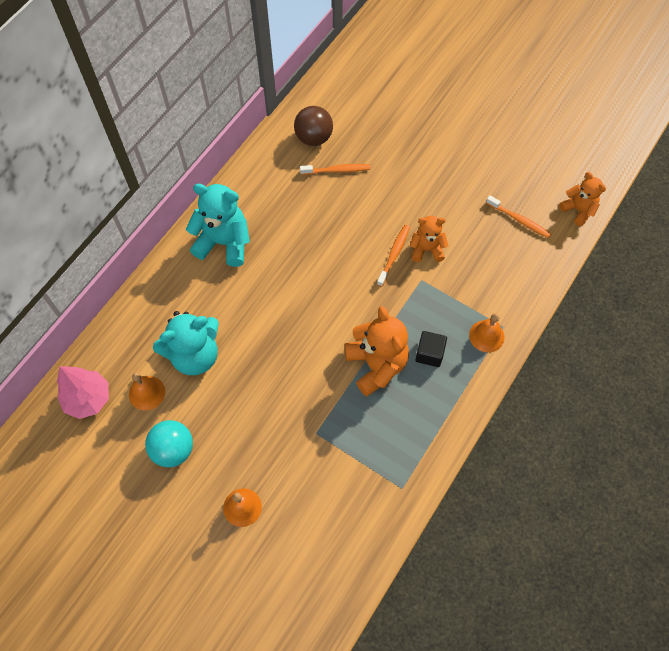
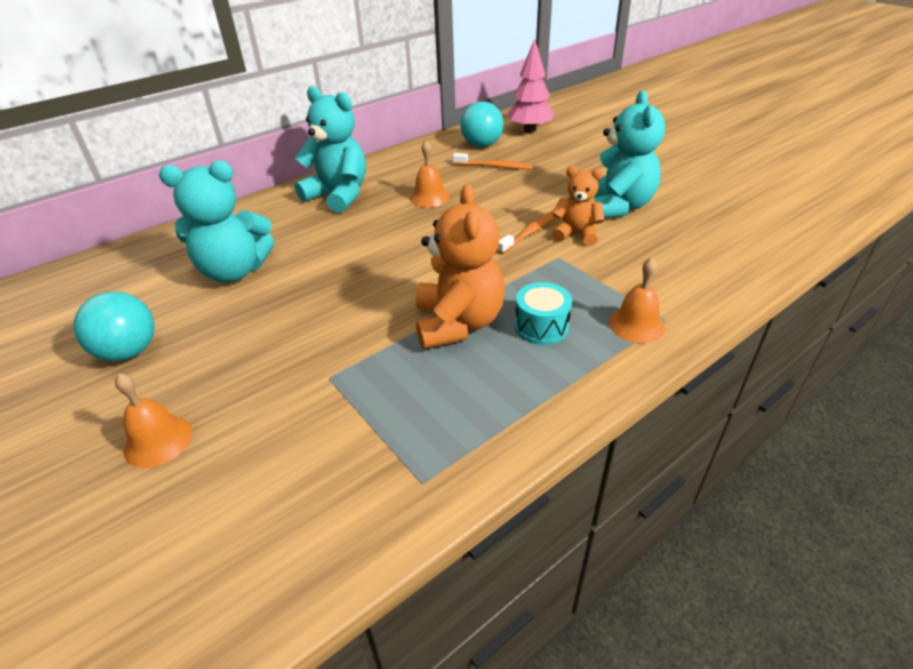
camera: 20 degrees right, 25 degrees down
(88, 399) = (83, 285): pink tree -> pink tree (529, 130)
(147, 393) = (151, 292): orange bell -> orange bell (429, 197)
(314, 137) = (482, 145): brown ball -> turquoise ball
(429, 353) = (541, 327): black cube -> turquoise drum
(448, 207) = (617, 207): none -> turquoise teddy bear
(519, 220) = (711, 229): orange toothbrush -> none
(578, 210) = (800, 232): orange teddy bear -> none

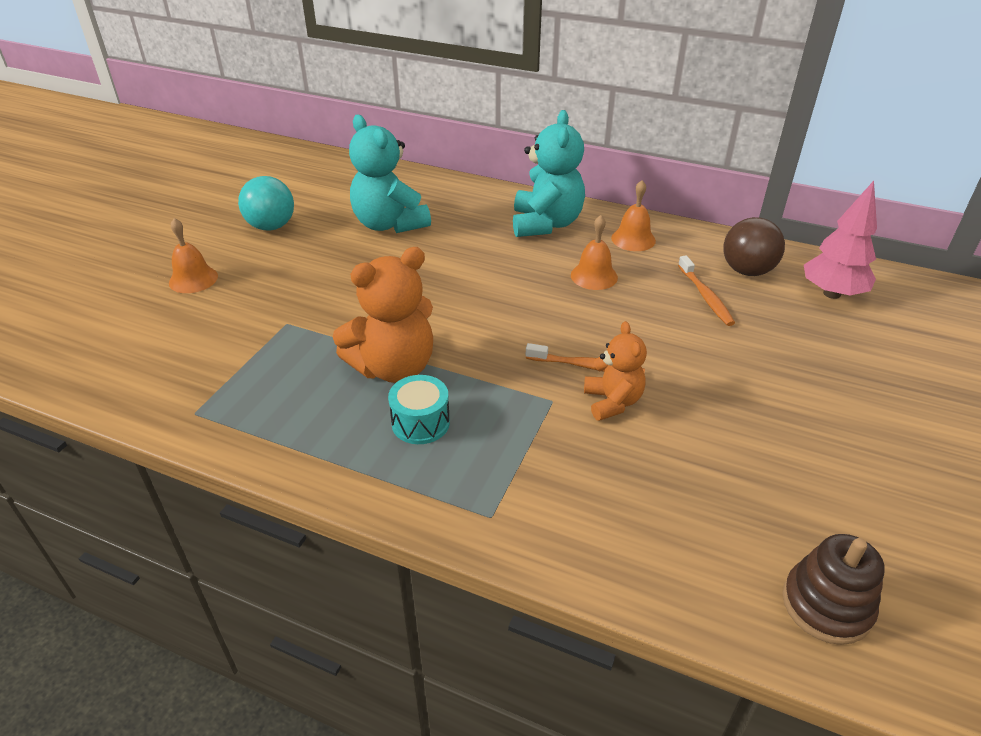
camera: 60 degrees right, 0 degrees up
(482, 145) = (747, 271): turquoise ball -> brown ball
(617, 207) = (708, 420): turquoise teddy bear -> none
(636, 324) = (467, 494): orange bell -> orange bell (633, 239)
(780, 223) = (826, 605): none -> brown stacking toy

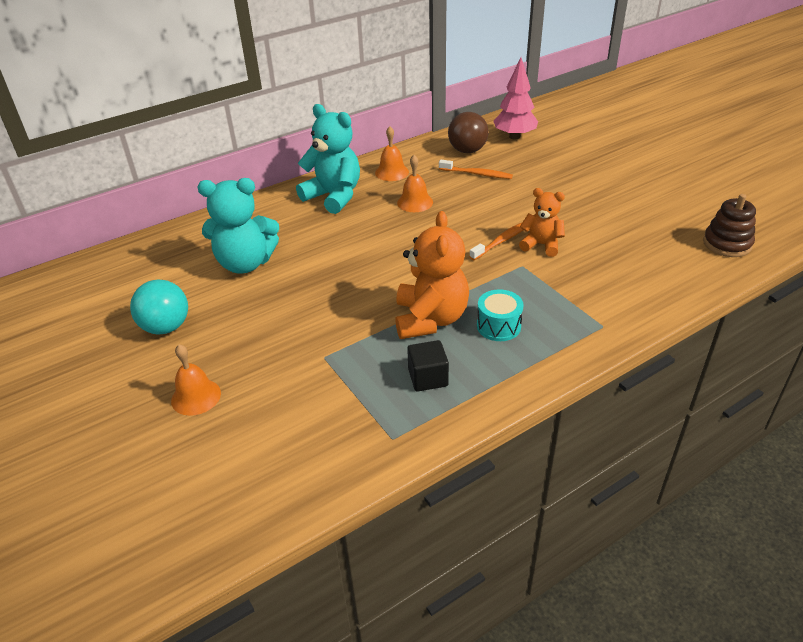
camera: 55 degrees left, 0 degrees up
(297, 402) = (428, 378): none -> black cube

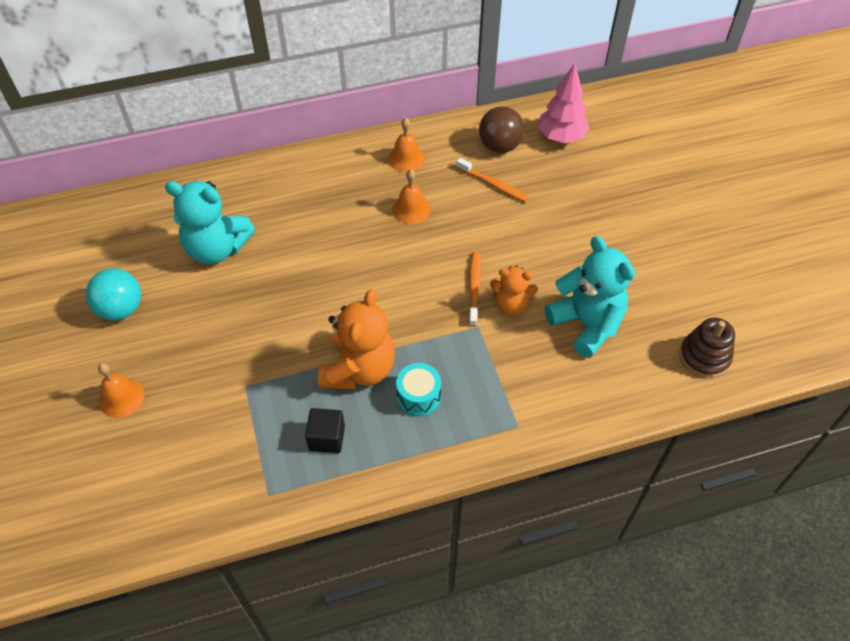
camera: 15 degrees right, 15 degrees up
(334, 196) = (334, 178): turquoise teddy bear -> turquoise teddy bear (586, 323)
(502, 241) = (474, 287): orange toothbrush -> orange toothbrush turned 60 degrees counterclockwise
(541, 245) = (511, 304): orange teddy bear -> orange teddy bear turned 150 degrees clockwise

